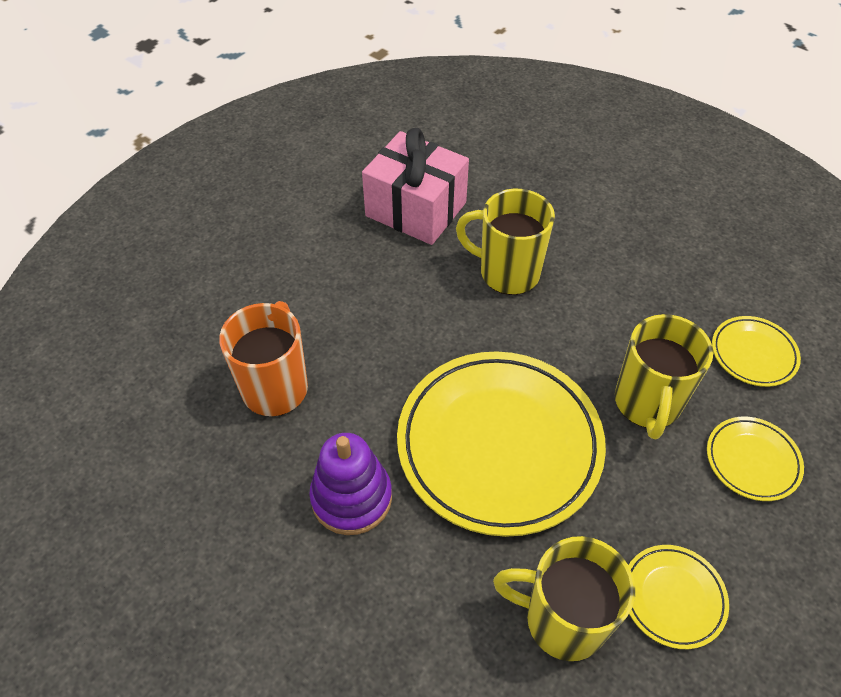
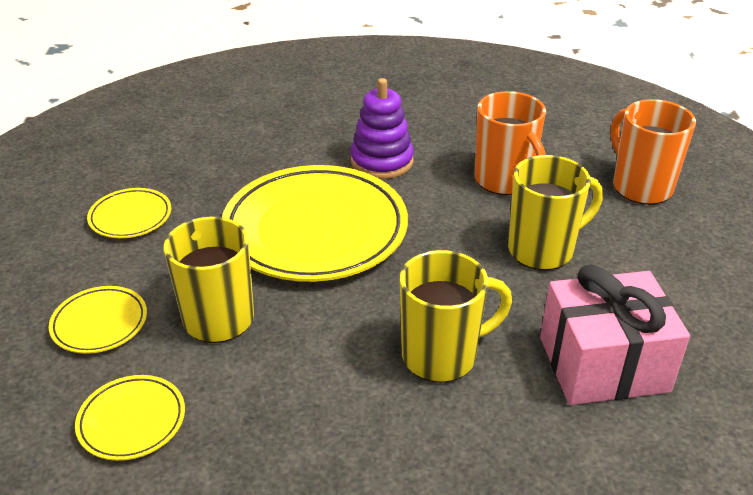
camera: 140 degrees right, 15 degrees down
(186, 304) = (640, 187): none -> orange mug
(562, 620) = (199, 177): yellow mug -> yellow mug (543, 250)

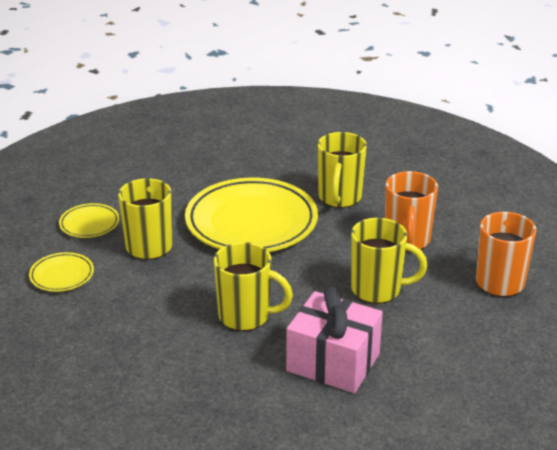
camera: 35 degrees right, 5 degrees down
(130, 217) = (157, 174): yellow plate -> none
(382, 161) = (339, 198): purple stacking toy -> yellow mug

